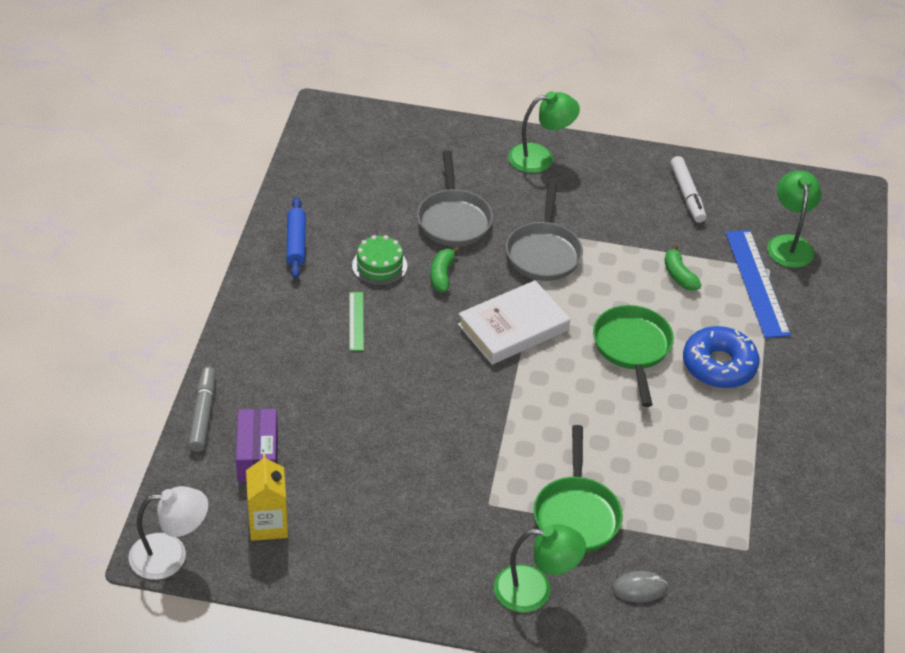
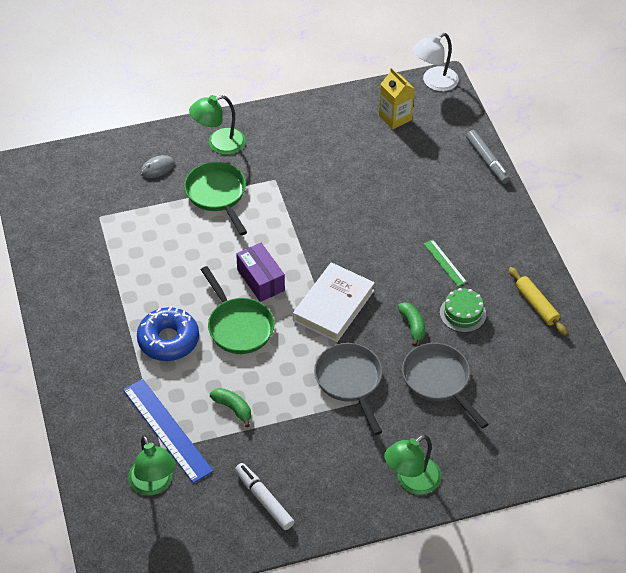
camera: 155 degrees right, 5 degrees up
(257, 456) = (433, 150): purple box -> purple box (260, 280)
(296, 243) = (536, 305): blue rolling pin -> yellow rolling pin

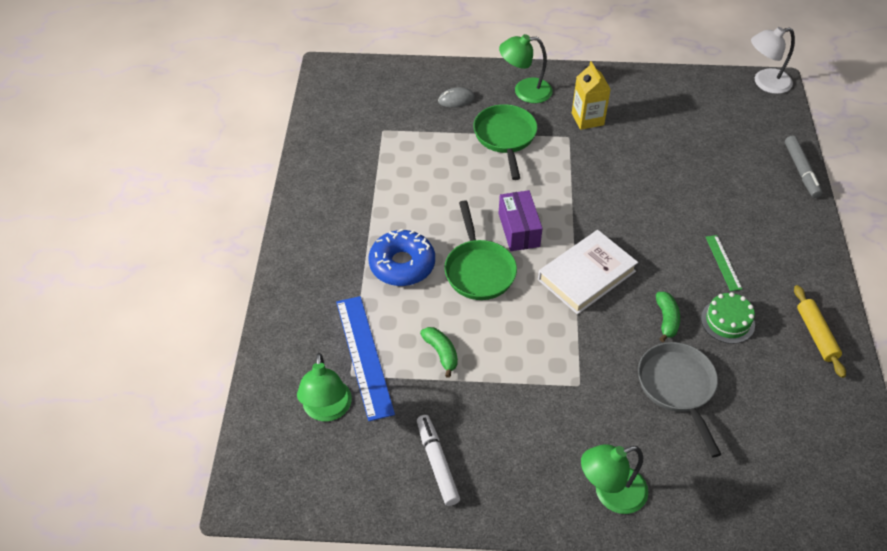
camera: 20 degrees right, 0 degrees up
(350, 381) = (577, 360): grey pan -> none
(395, 117) = (713, 107): yellow carton -> yellow carton (587, 119)

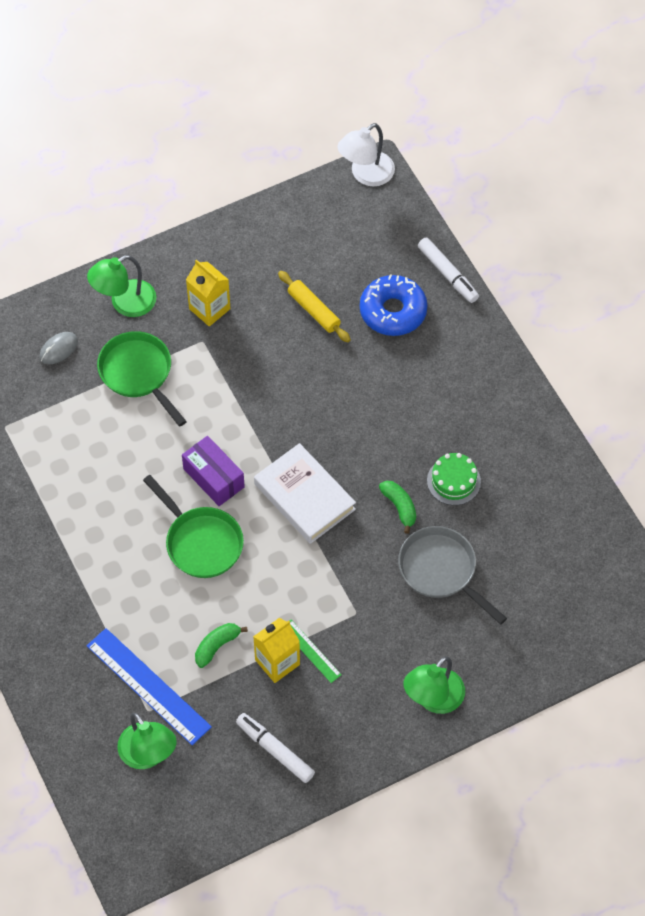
camera: 30 degrees left, 10 degrees up
(402, 264) = (124, 574): blue donut -> blue donut (393, 311)
(441, 353) = (217, 646): green banana -> green banana turned 75 degrees counterclockwise
(485, 391) = (277, 662): none -> yellow carton
(586, 275) = (304, 496): white book -> white book turned 60 degrees counterclockwise
(723, 262) = (422, 419): green ruler -> green ruler (311, 651)
(801, 171) = (447, 274): grey marker -> white marker
(816, 335) = (535, 456): yellow rolling pin -> yellow rolling pin (313, 311)

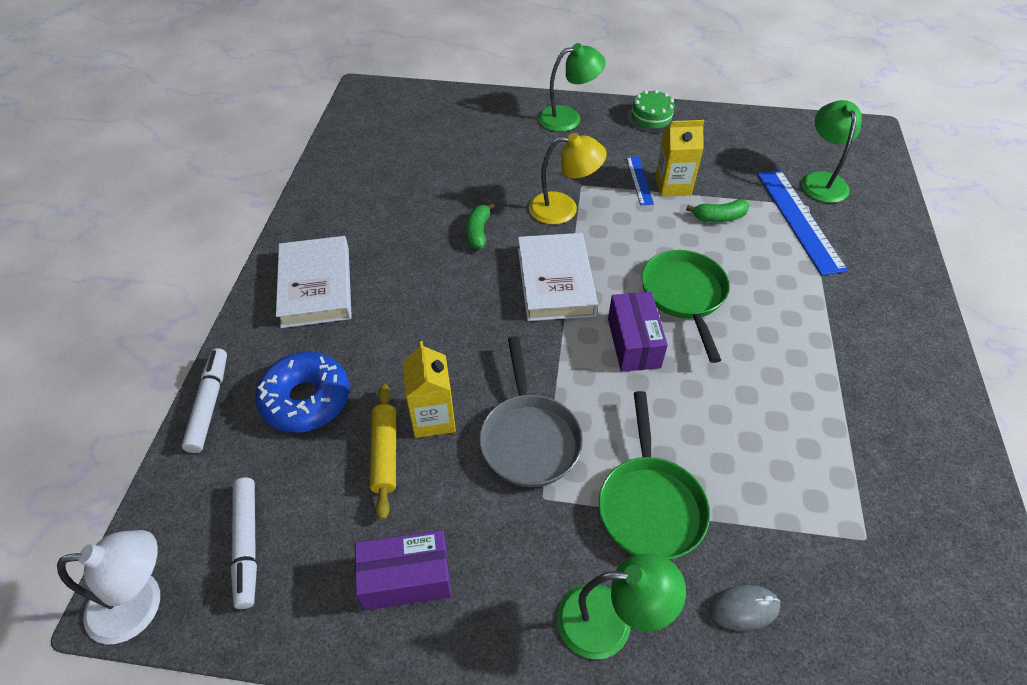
camera: 145 degrees left, 10 degrees down
(209, 309) = (503, 536): yellow carton -> yellow carton (433, 418)
(244, 260) = (406, 579): none -> purple box
(275, 750) = (712, 142): white marker -> white marker (247, 544)
(311, 651) = (639, 180): green ruler -> blue ruler
(351, 575) = (563, 208): none -> yellow lamp
(441, 571) = (488, 178): grey pan -> grey pan (529, 438)
(453, 481) = (414, 227): green cake -> green cake (651, 118)
(472, 386) = (316, 286): none -> white book

